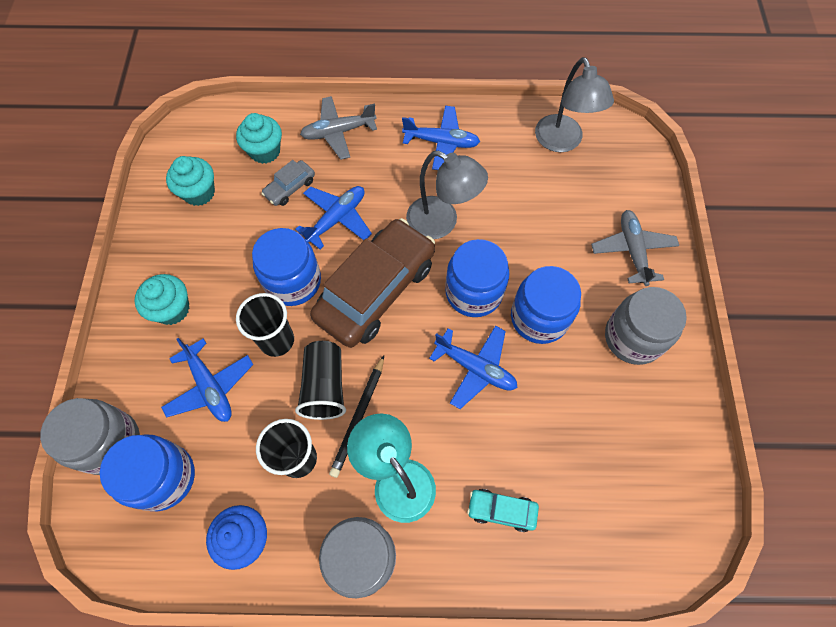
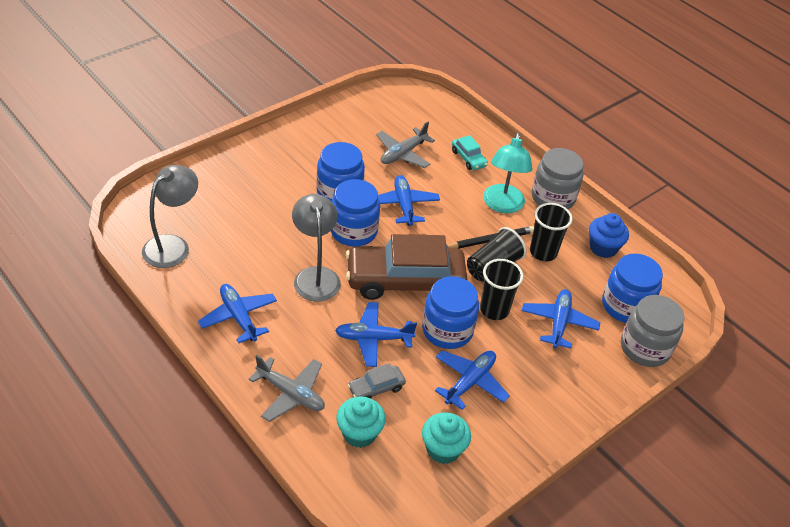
camera: 135 degrees left, 20 degrees down
(172, 309) = (541, 385): turquoise cupcake -> none
(230, 257) = (470, 382): none -> blue plane
(290, 188) = (376, 388): grey car -> grey car turned 150 degrees clockwise
(632, 250) = (243, 172): grey plane -> grey plane (403, 154)
(633, 338) = (310, 149): grey jar -> none

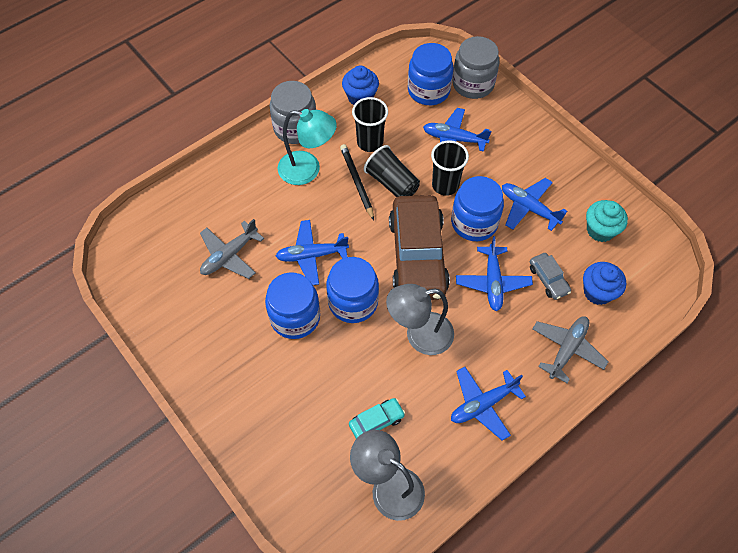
camera: 85 degrees left, 15 degrees up
(359, 433) = (598, 292): turquoise cupcake -> blue cupcake
(403, 154) = (229, 255): grey plane -> grey plane turned 90 degrees clockwise
(468, 158) = (237, 195): turquoise car -> turquoise car (376, 421)

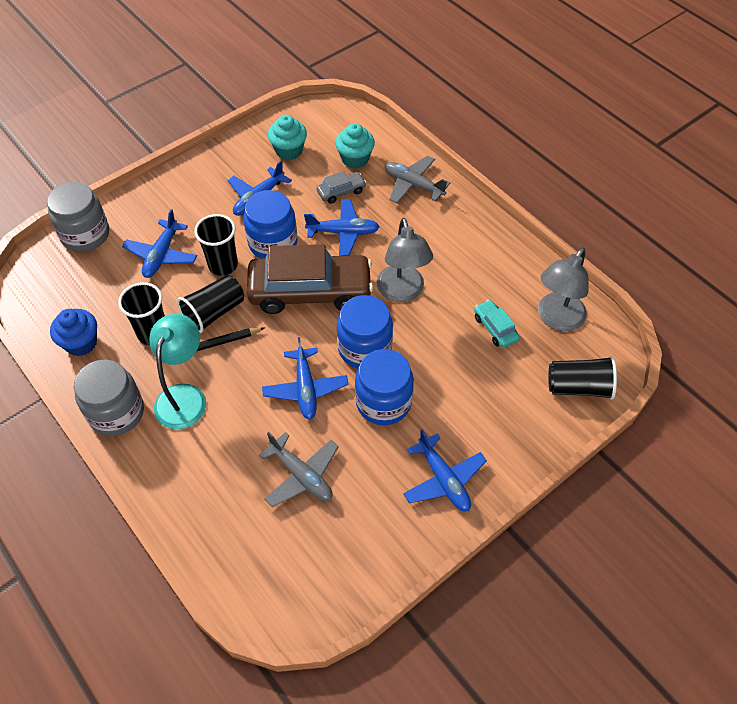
camera: 90 degrees left, 5 degrees down
(303, 499) = (579, 387): none -> black cup
(428, 90) = (86, 275): blue jar -> none
(483, 404) = (470, 247): blue plane -> blue plane (443, 479)
(598, 292) = (355, 159): blue cupcake -> turquoise cupcake

